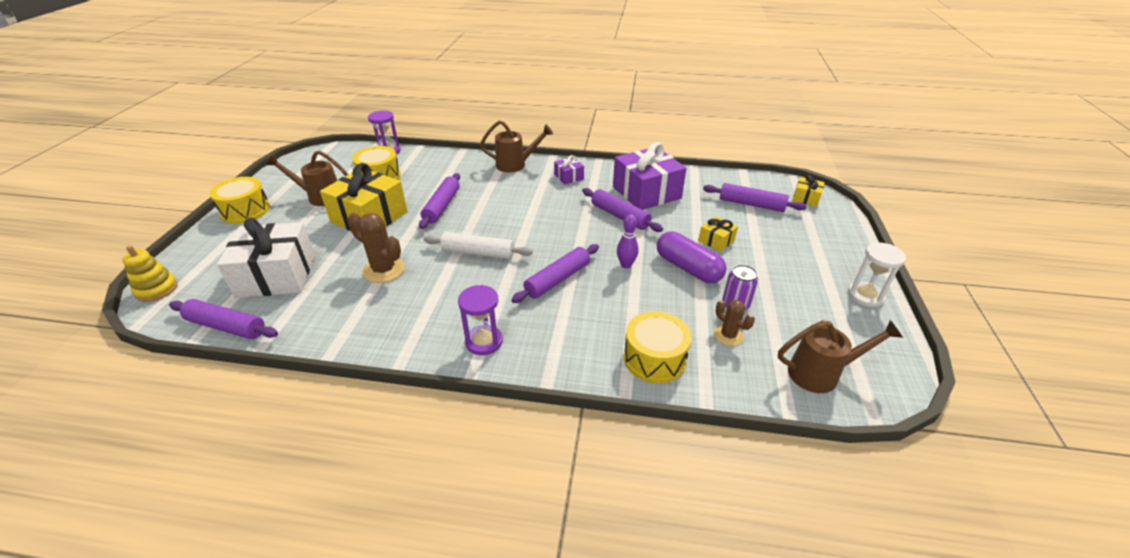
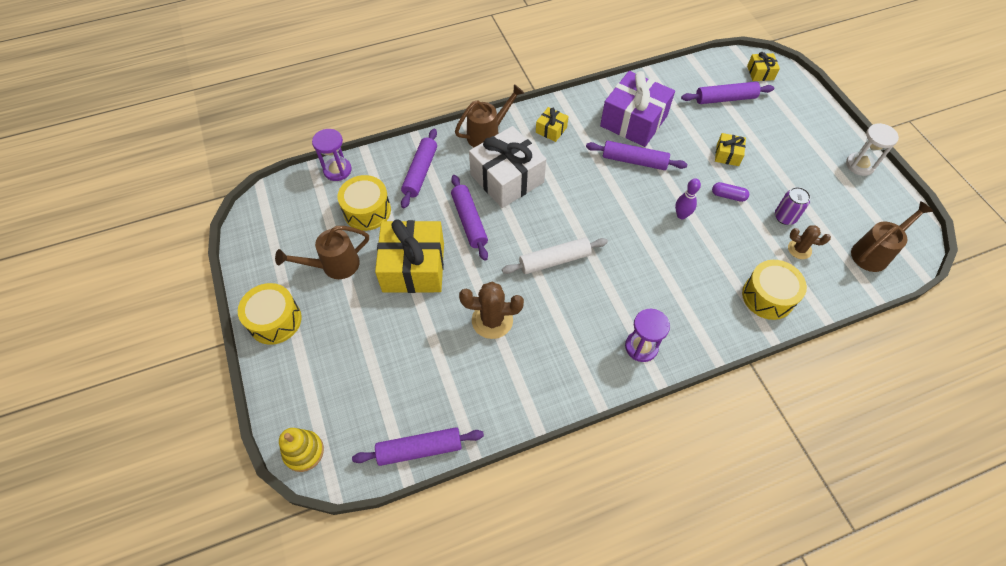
camera: 30 degrees left, 20 degrees up
(276, 275) = (401, 376): white gift -> white gift (507, 178)
(557, 279) = (643, 257): purple rolling pin -> purple rolling pin (420, 172)
(568, 177) = (551, 130): purple gift -> yellow gift
(688, 268) = (728, 196): purple capsule -> purple capsule, size x0.52

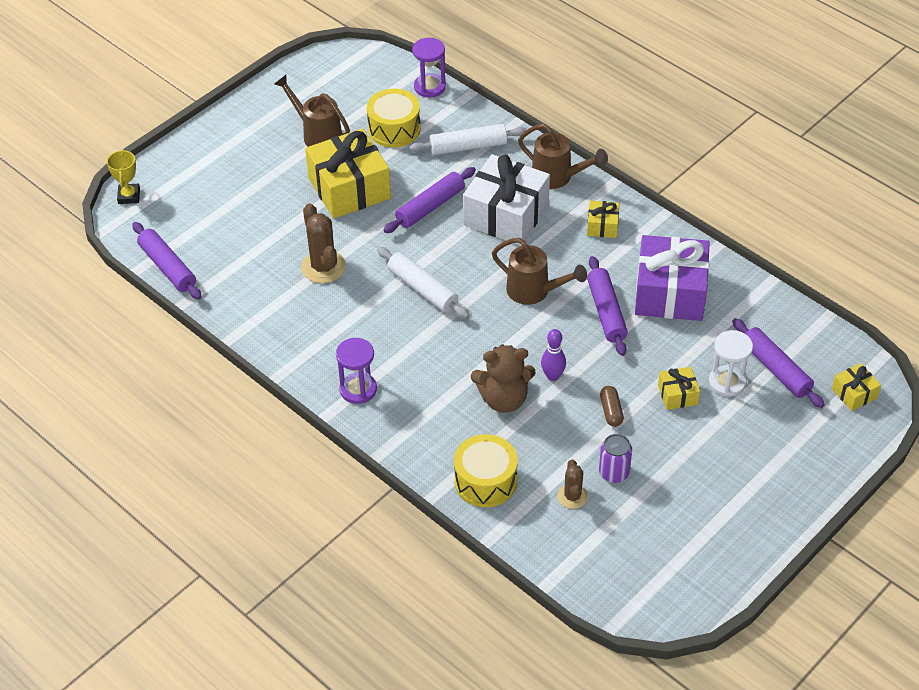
camera: 65 degrees right, 10 degrees down
(275, 320) = (238, 122): yellow drum -> none
(304, 452) = (129, 196): yellow stacking toy -> yellow trophy
(420, 172) = (468, 147): purple rolling pin -> white rolling pin
(691, 253) = (503, 399): none -> brown teddy bear
(728, 196) = (611, 411): purple capsule -> brown capsule
(860, 165) = (756, 533): white hourglass -> white hourglass (727, 382)
(874, 253) = (614, 571): brown watering can -> brown watering can (534, 291)

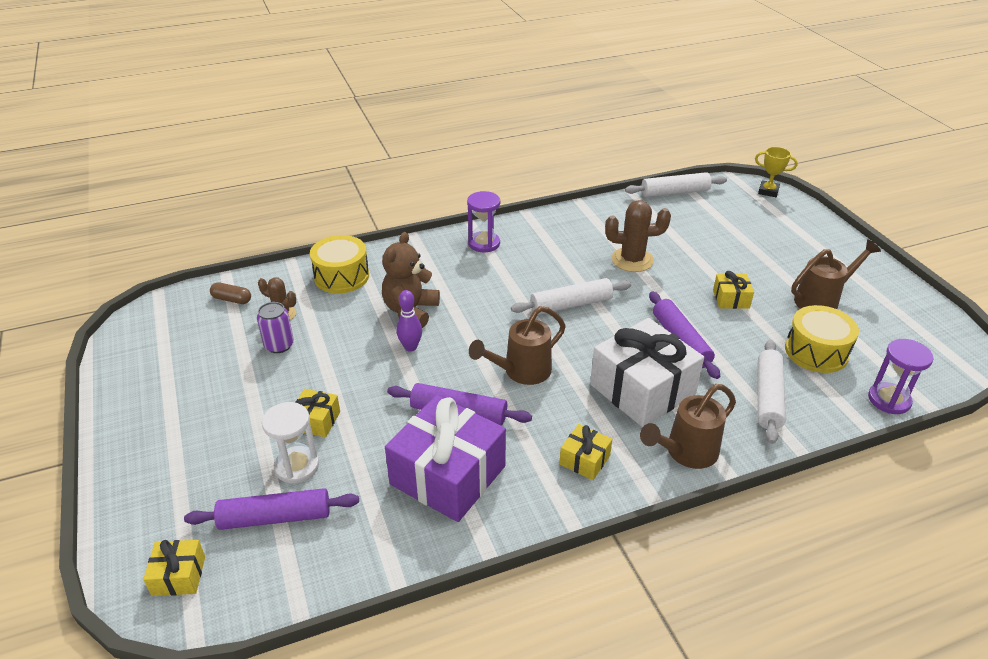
camera: 115 degrees right, 10 degrees down
(168, 267) = (675, 192): purple rolling pin -> white rolling pin
(349, 188) = (731, 299): yellow gift -> yellow gift, size x0.46
(611, 411) = (340, 368): brown capsule -> brown capsule (232, 299)

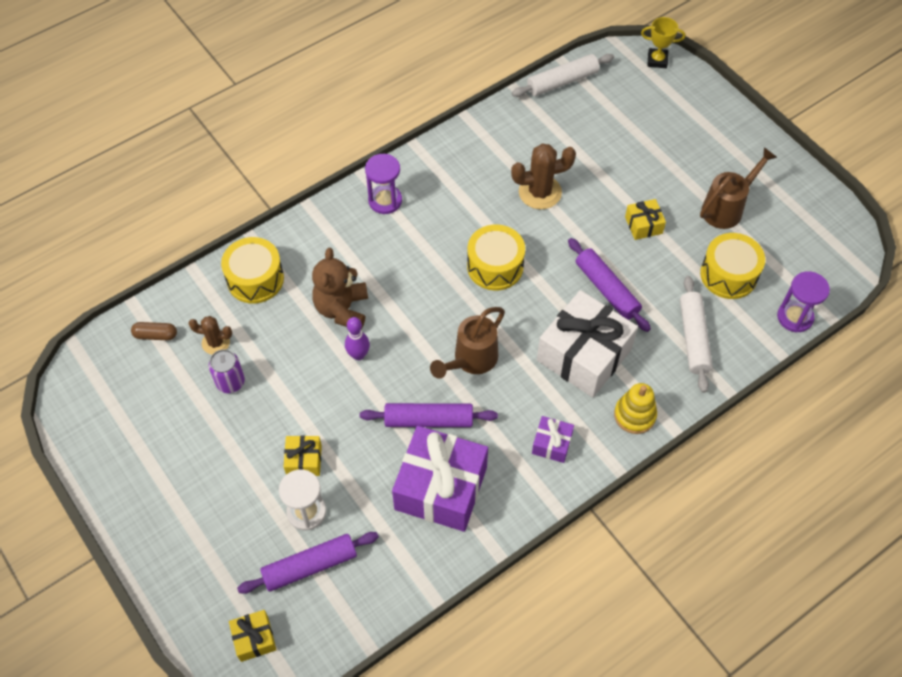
camera: 15 degrees left, 20 degrees up
(571, 305) = (495, 266): white rolling pin -> yellow drum
(584, 460) = (552, 444): yellow gift -> purple gift
(686, 452) = (634, 415): brown watering can -> yellow stacking toy

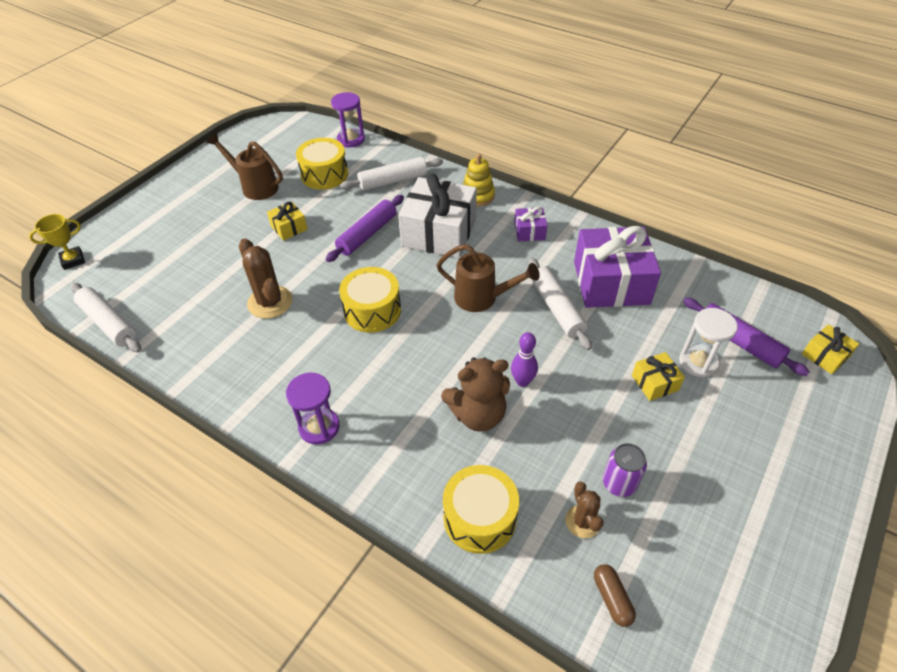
camera: 110 degrees left, 10 degrees down
(428, 420) = (557, 308): purple rolling pin -> white rolling pin
(657, 60) = (73, 260): yellow trophy -> yellow trophy turned 75 degrees clockwise

